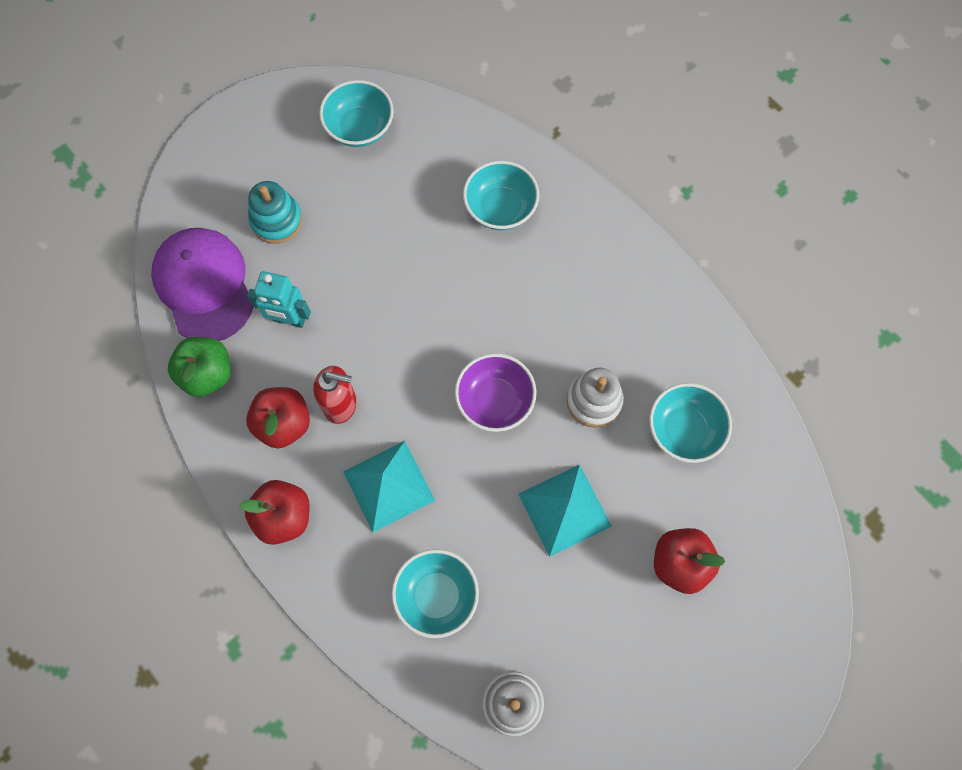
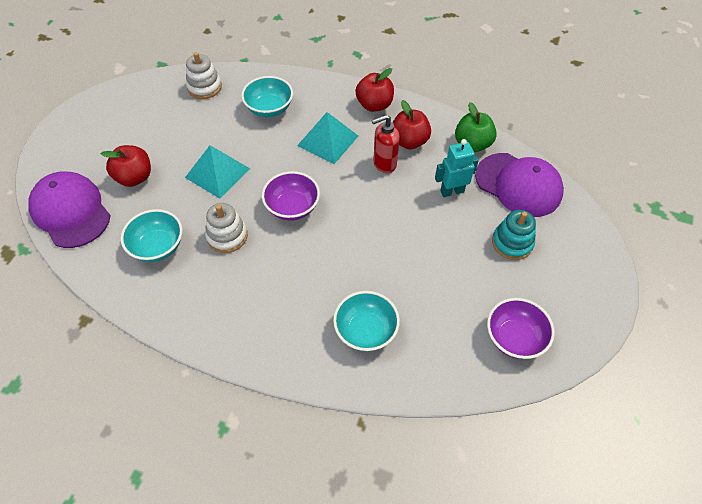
camera: 150 degrees right, 15 degrees down
(360, 128) = (514, 338): turquoise bowl -> purple bowl
(781, 547) = (71, 211): none -> purple cap

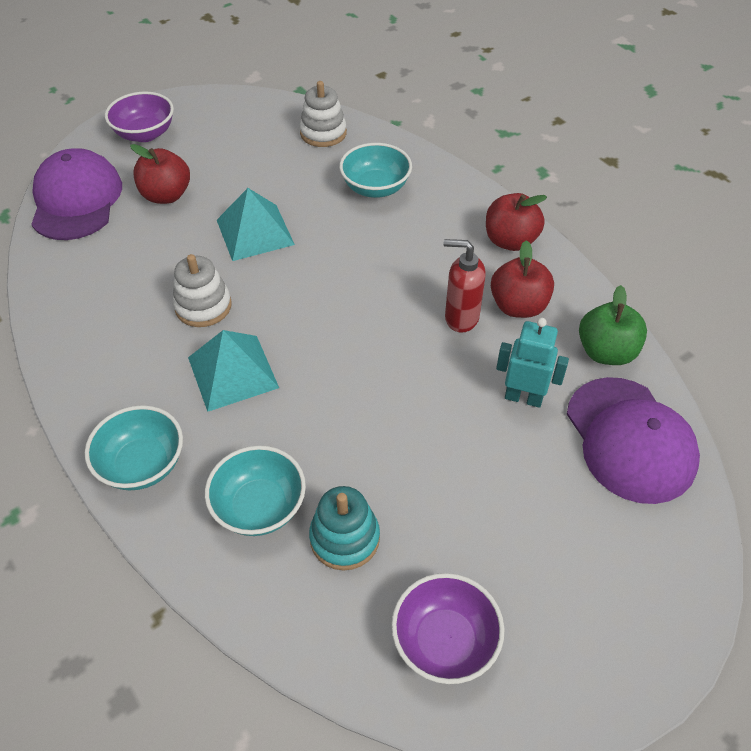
camera: 35 degrees right, 5 degrees down
(157, 246) = (124, 279): turquoise bowl -> turquoise bowl (142, 464)
(292, 207) = (303, 312): purple bowl -> purple bowl (145, 134)
(328, 140) = (413, 256): turquoise pyramid -> turquoise pyramid (233, 372)
(512, 243) = (552, 511): turquoise stacking toy -> turquoise stacking toy (344, 538)

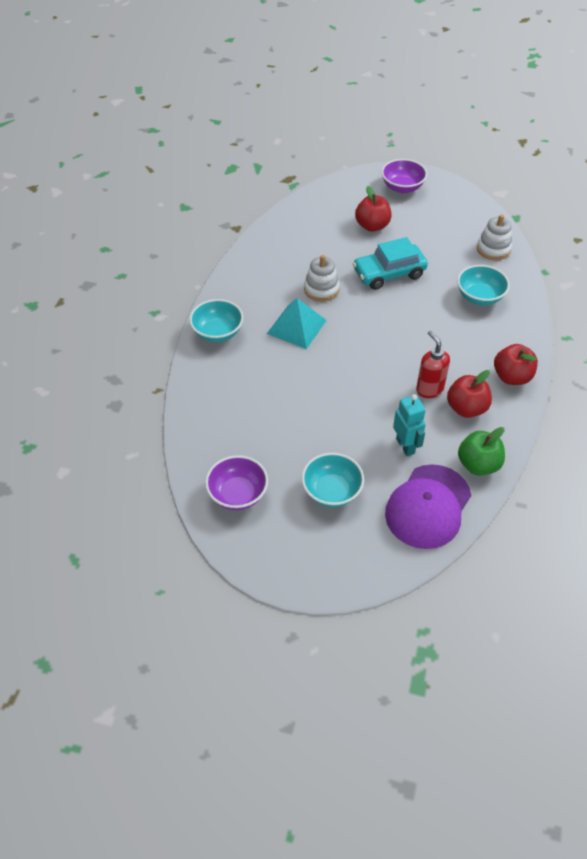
camera: 50 degrees right, 0 degrees up
(76, 200) = (330, 199): purple cap -> none
(254, 232) = (389, 273): turquoise pyramid -> turquoise car
(259, 507) = (238, 386): turquoise bowl -> turquoise bowl (332, 491)
(344, 538) = (252, 426): turquoise stacking toy -> none

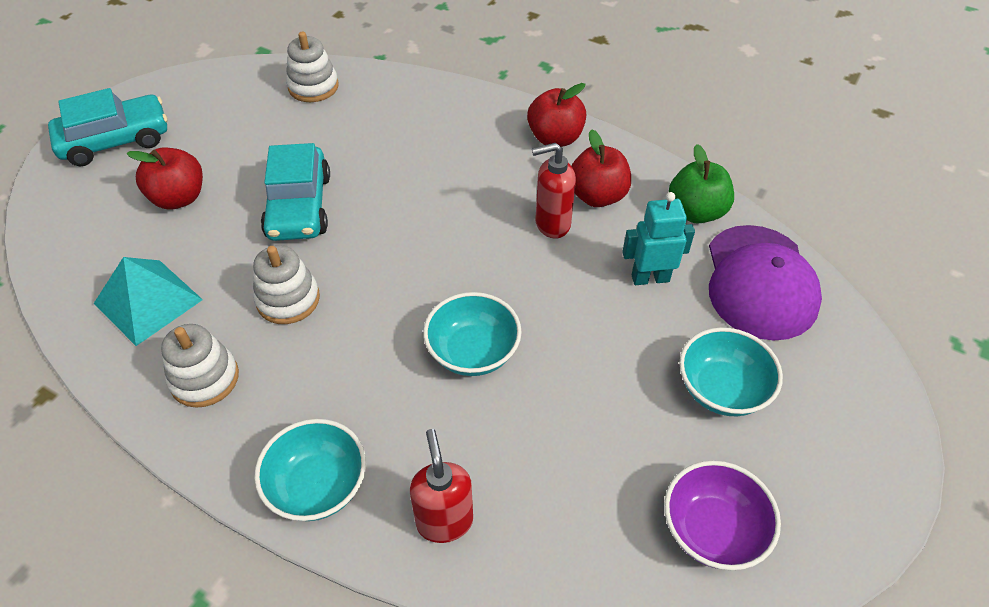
camera: 75 degrees left, 0 degrees up
(212, 383) = (444, 521): none -> red soap dispenser
(262, 275) = (204, 378): none -> white stacking toy
(296, 327) = (359, 355): turquoise pyramid -> turquoise pyramid (148, 301)
(402, 187) = (115, 140): purple bowl -> turquoise car
(428, 506) = (760, 282): purple cap -> purple cap turned 45 degrees clockwise
(479, 297) = (398, 126): turquoise bowl -> turquoise bowl (473, 352)

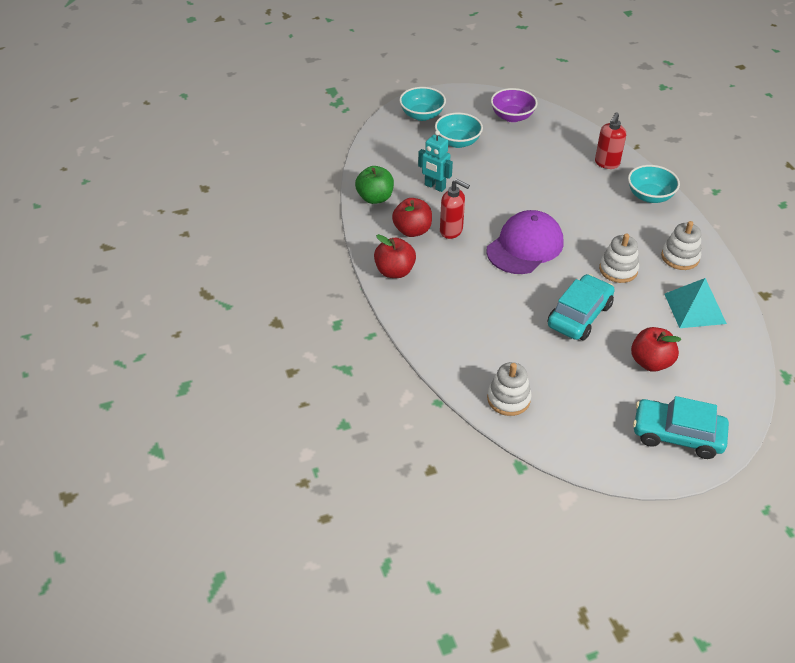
camera: 140 degrees left, 5 degrees down
(473, 352) = (546, 203): turquoise bowl -> turquoise bowl (422, 115)
(760, 282) = (389, 160): purple cap -> purple cap (525, 246)

